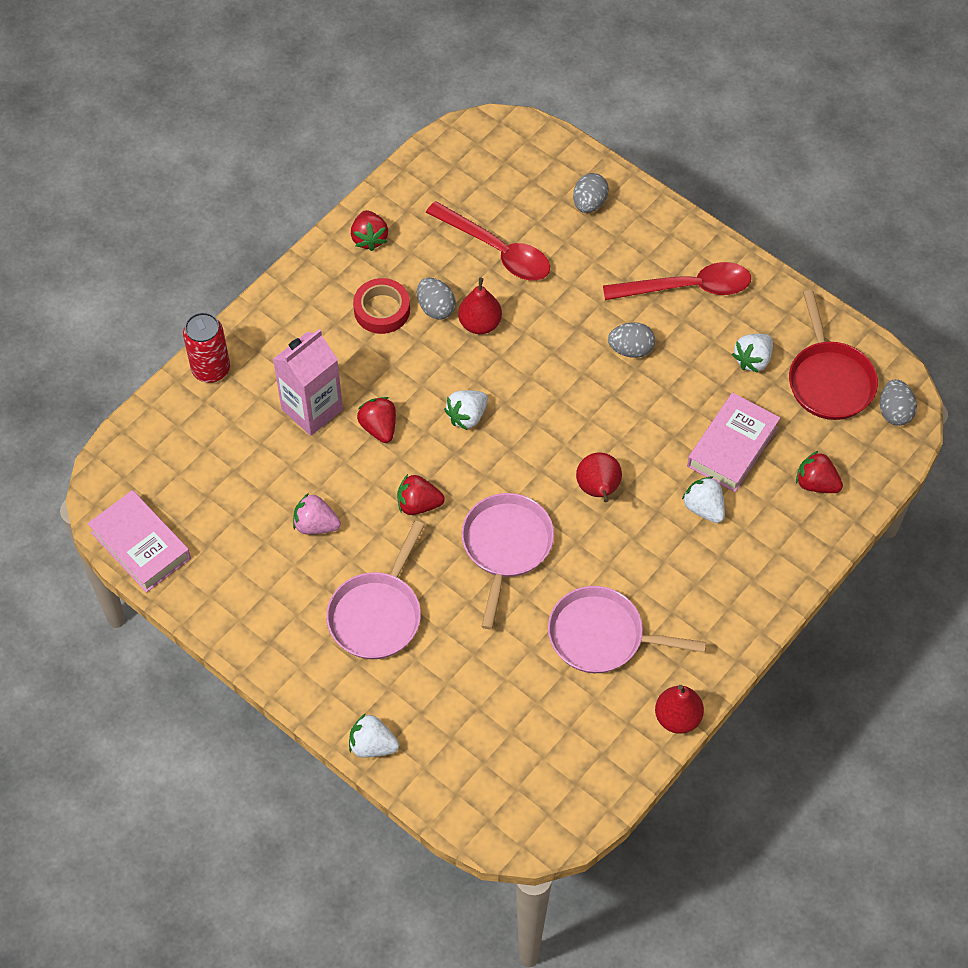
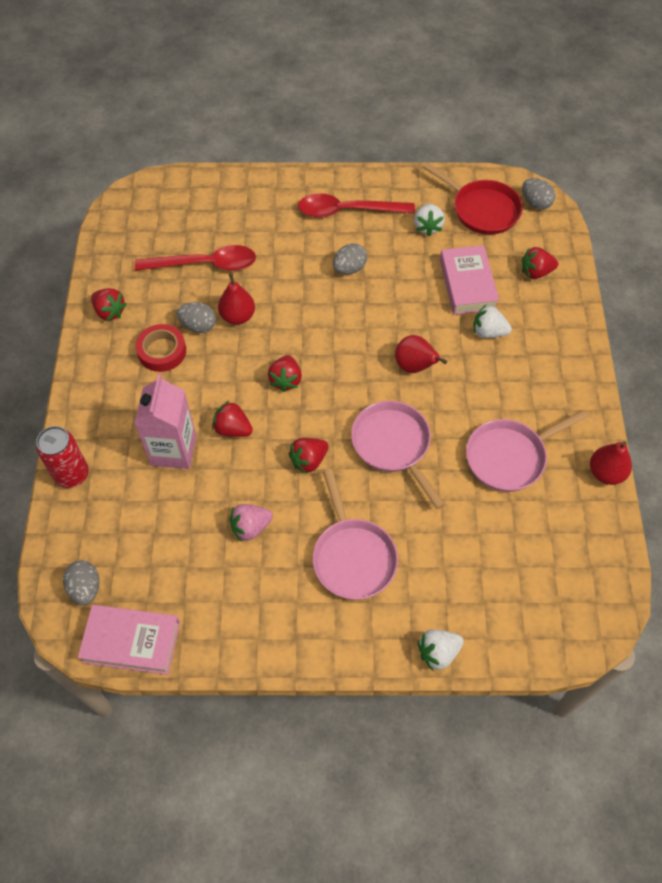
camera: 40 degrees left, 0 degrees up
(467, 416) = (286, 380): white strawberry -> red strawberry
(589, 203) = (238, 200): grey egg -> grey egg (85, 588)
(687, 288) = (347, 211): red spoon -> red spoon turned 135 degrees counterclockwise

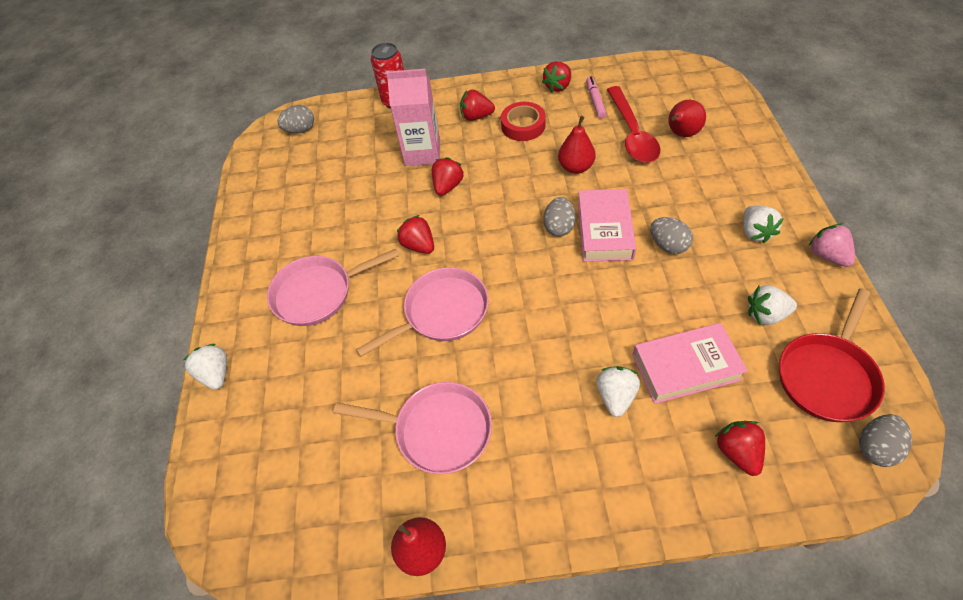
camera: 90 degrees right, 5 degrees down
(131, 642) = (255, 163): pink book -> pink book (604, 230)
(146, 284) = (595, 101): none -> pink marker
(198, 326) = (557, 143): grey egg -> grey egg (559, 227)
(250, 527) = (349, 215): pink strawberry -> pink strawberry (827, 255)
(286, 380) = (508, 214): red strawberry -> red strawberry (476, 116)
(347, 211) = (755, 232): red spoon -> white strawberry
(415, 367) = (546, 322): red pear -> red pear (681, 134)
(510, 457) = (437, 430): pink pan -> pink pan turned 135 degrees clockwise

